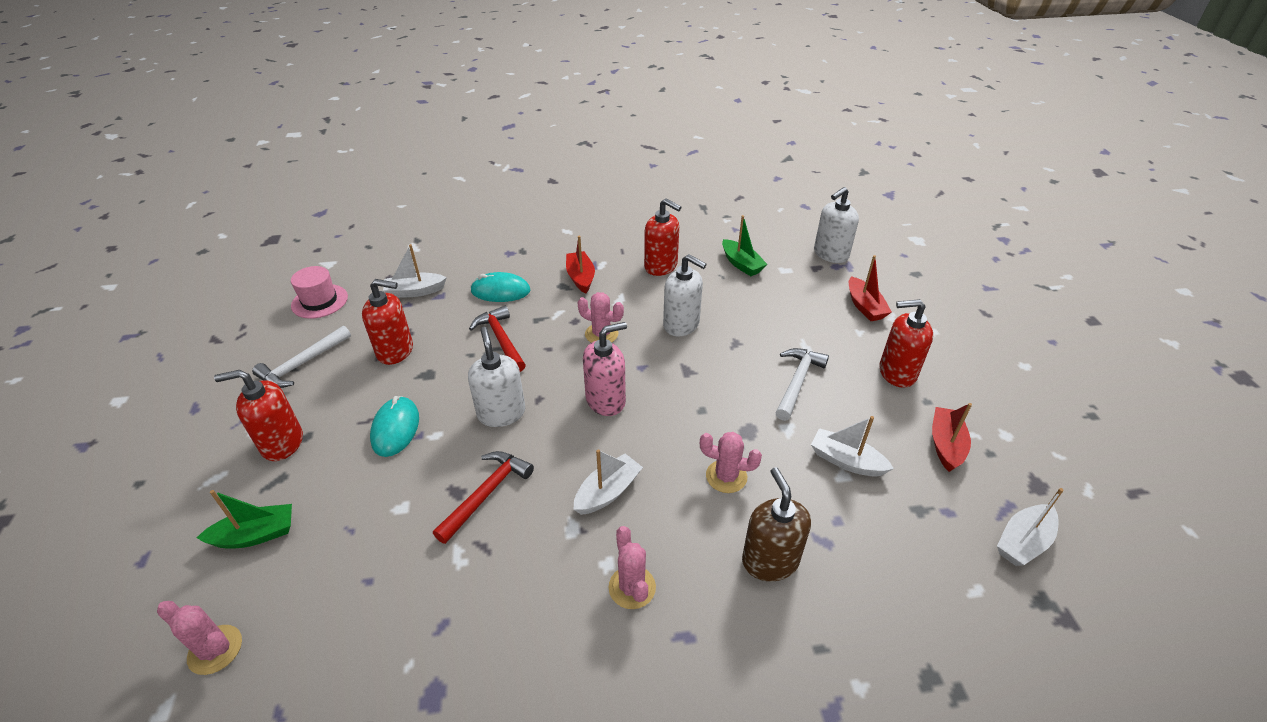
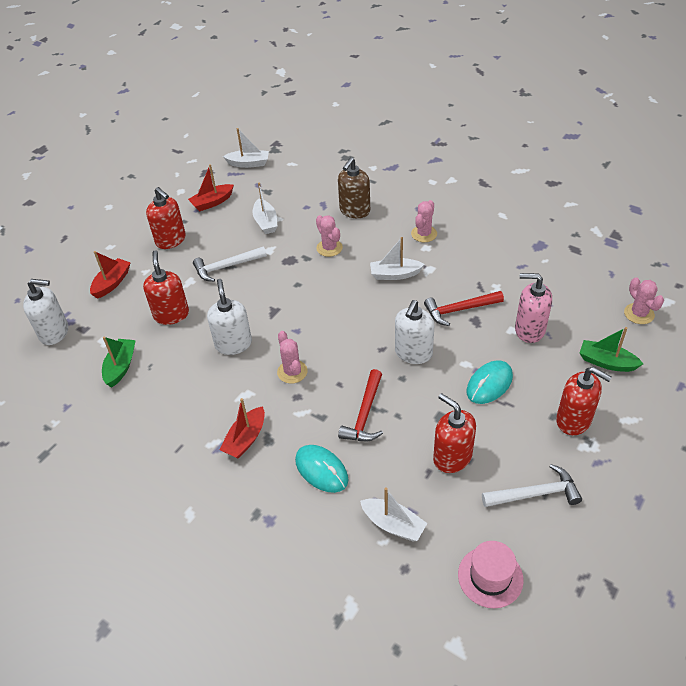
camera: 135 degrees left, 5 degrees up
(606, 400) = (343, 322): pink soap dispenser -> pink soap dispenser (529, 330)
(661, 266) = (175, 406): red soap dispenser -> red soap dispenser (171, 314)

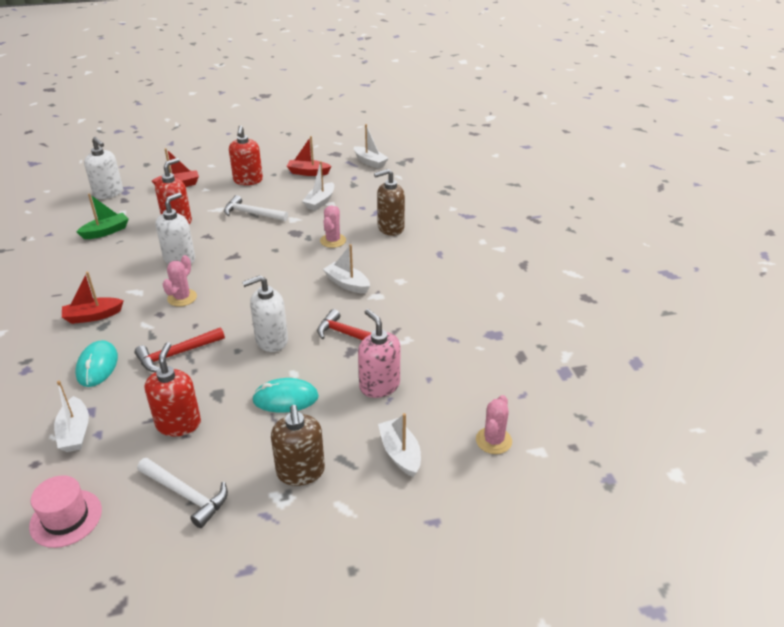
camera: 40 degrees right, 10 degrees down
(424, 234) = (414, 271): pink cactus -> none
(574, 420) = (300, 472): red soap dispenser -> brown soap dispenser
(606, 362) = (400, 453): green boat -> white boat

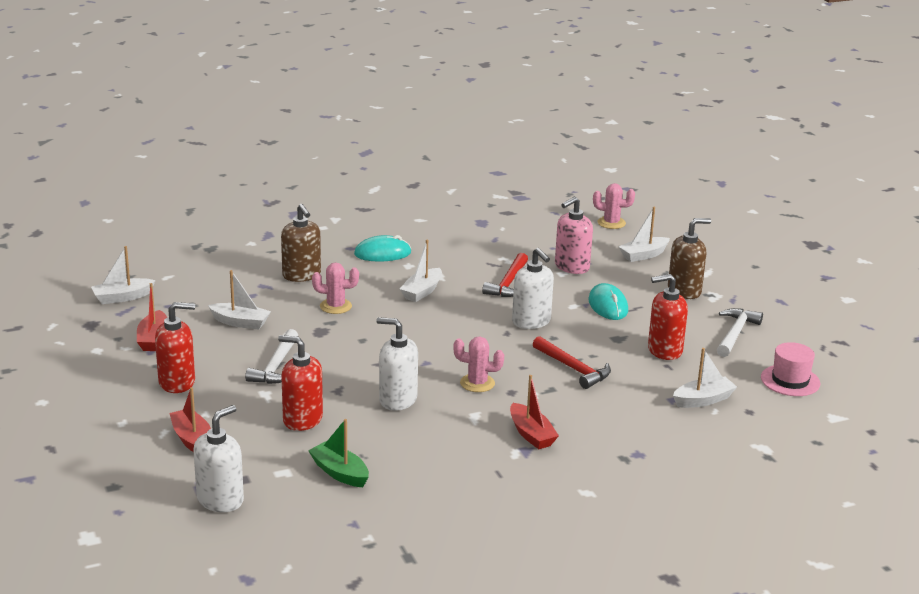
camera: 100 degrees left, 10 degrees down
(97, 366) = (611, 410): turquoise mouse -> turquoise mouse (382, 253)
(370, 162) = (122, 297): white boat -> white boat turned 150 degrees counterclockwise

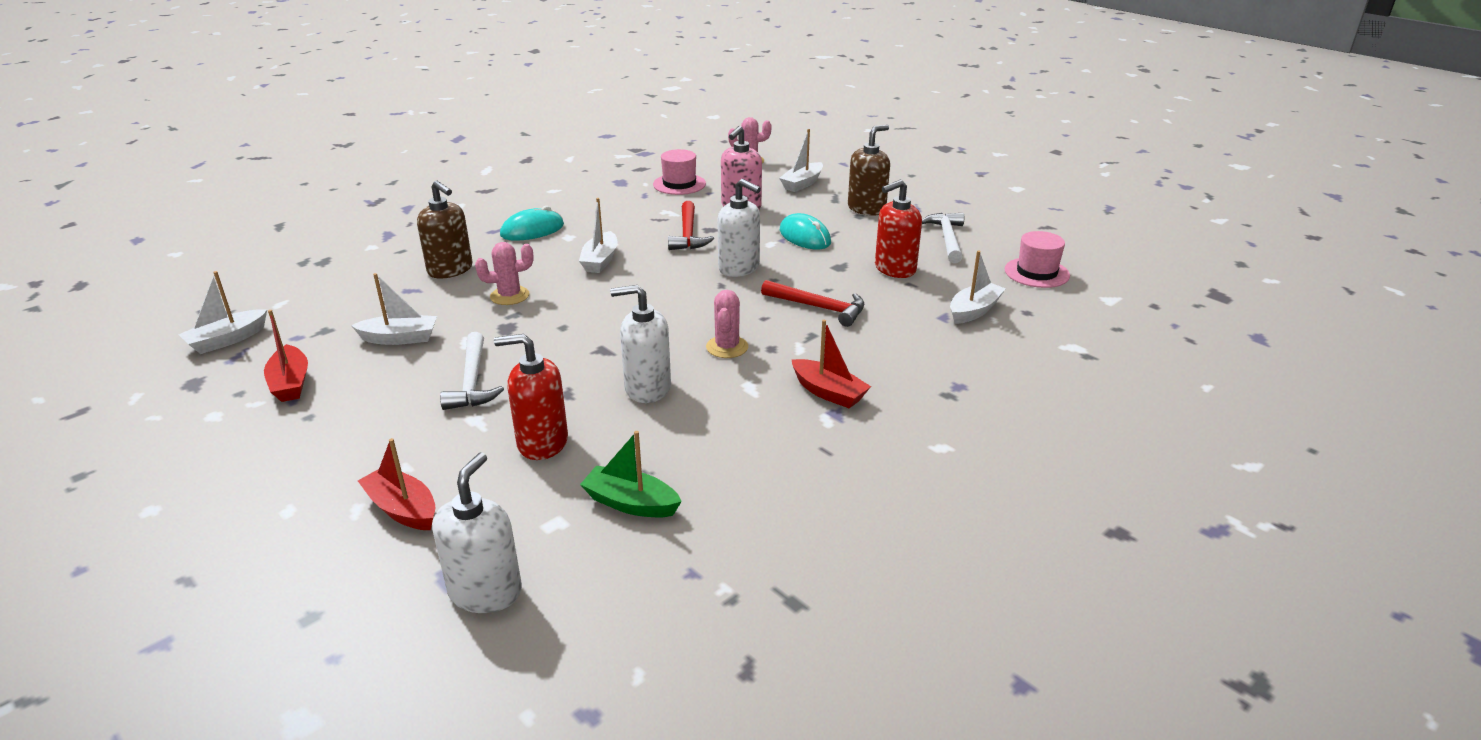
camera: 20 degrees left, 5 degrees up
(177, 382) = (347, 433): red soap dispenser -> none
(477, 383) = (727, 347): pink cactus -> pink cactus turned 75 degrees counterclockwise
(532, 234) = (679, 184): none -> pink hat

